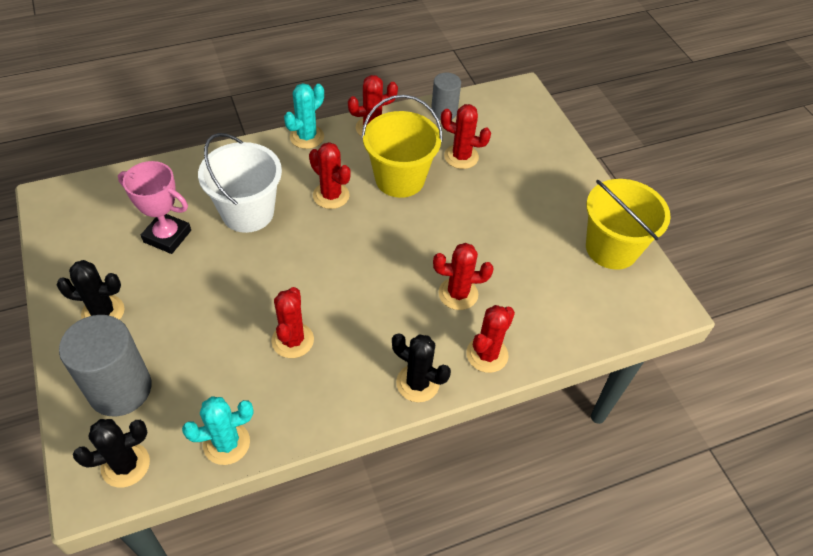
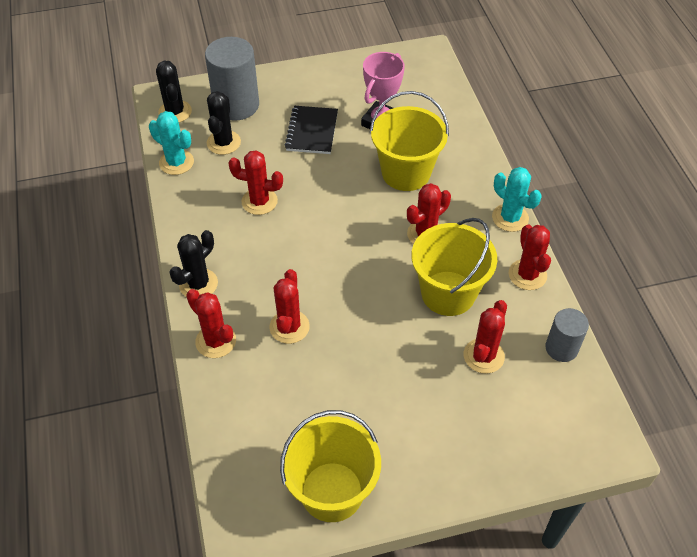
camera: 100 degrees right, 0 degrees up
(103, 312) = (307, 91): black cactus -> black cactus (223, 142)
(178, 300) = (312, 131): none -> black notebook
(226, 443) = (176, 162): turquoise cactus -> turquoise cactus turned 45 degrees counterclockwise
(247, 212) = (406, 173): white bucket -> yellow bucket

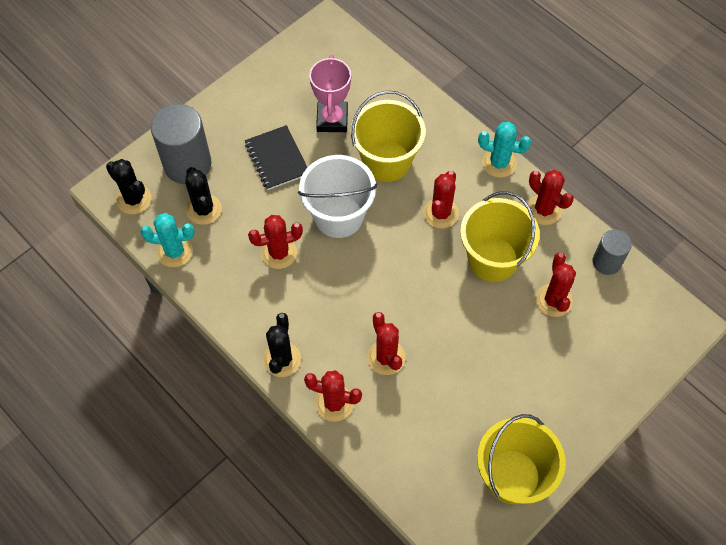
camera: 30 degrees left, 10 degrees up
(332, 196) = (338, 216): none -> white bucket

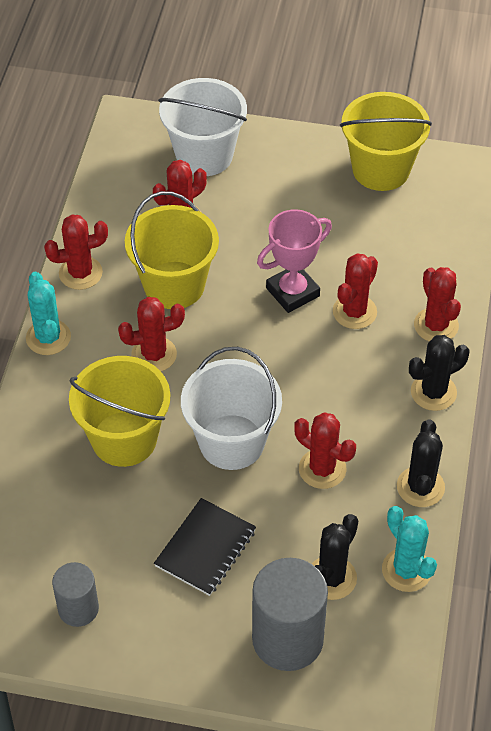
camera: 125 degrees left, 10 degrees down
(134, 199) = (380, 663): black cactus -> black cactus (420, 487)
(332, 119) = (106, 526): pink trophy -> pink trophy (292, 292)
(544, 210) = (80, 273): red cactus -> red cactus turned 60 degrees clockwise
(606, 262) = (104, 200): grey cylinder -> grey cylinder (78, 608)
(612, 355) = (204, 155): none -> white bucket

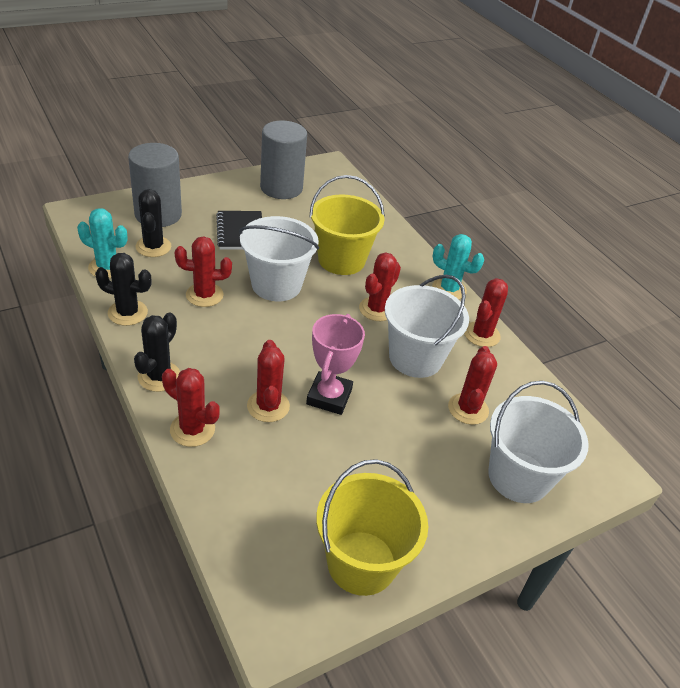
camera: 135 degrees right, 10 degrees down
(78, 608) = (281, 188): grey cylinder -> grey cylinder, size x1.73
(174, 285) = (415, 358): yellow bucket -> white bucket
(420, 487) = (127, 313): black cactus -> black cactus turned 45 degrees counterclockwise

